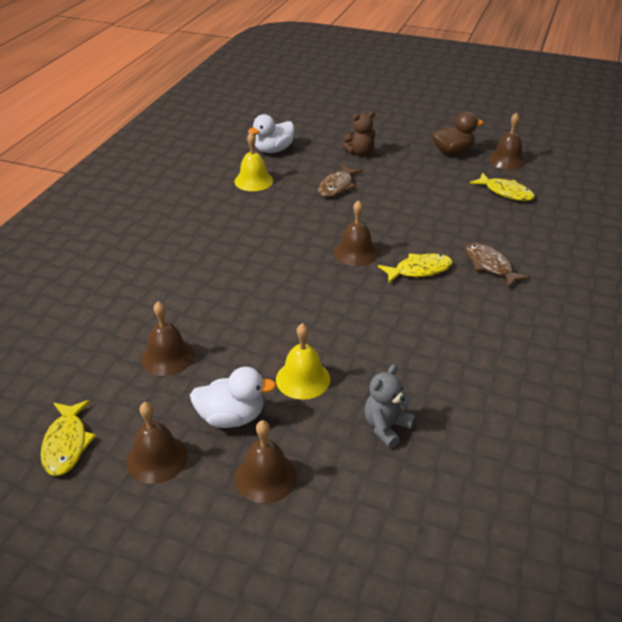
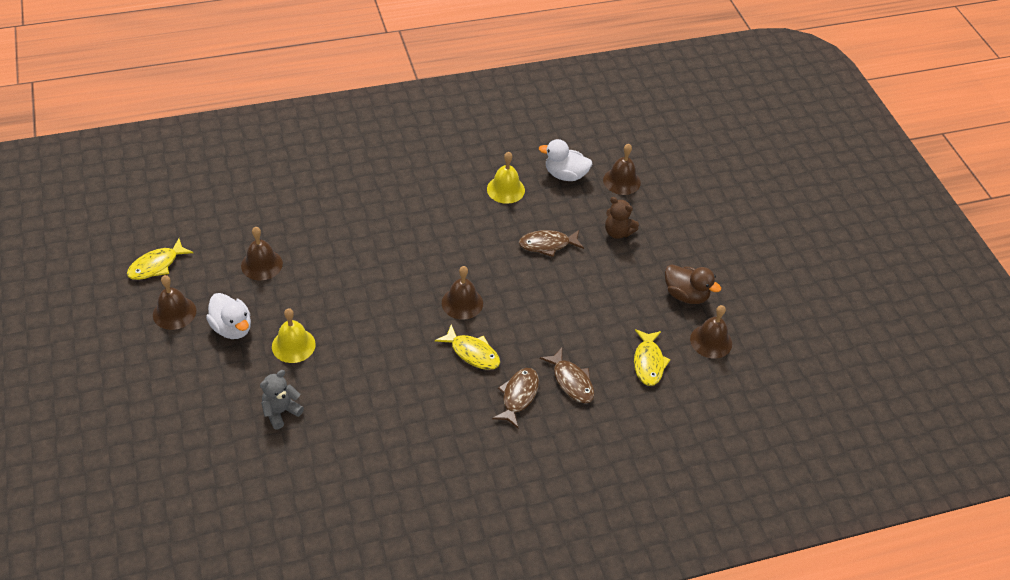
camera: 50 degrees right, 10 degrees up
(266, 477) = (195, 372): brown bell -> brown bell (621, 181)
(386, 427) = (281, 412): grey teddy bear -> grey teddy bear turned 45 degrees counterclockwise
(496, 233) = (571, 381): none -> brown fish

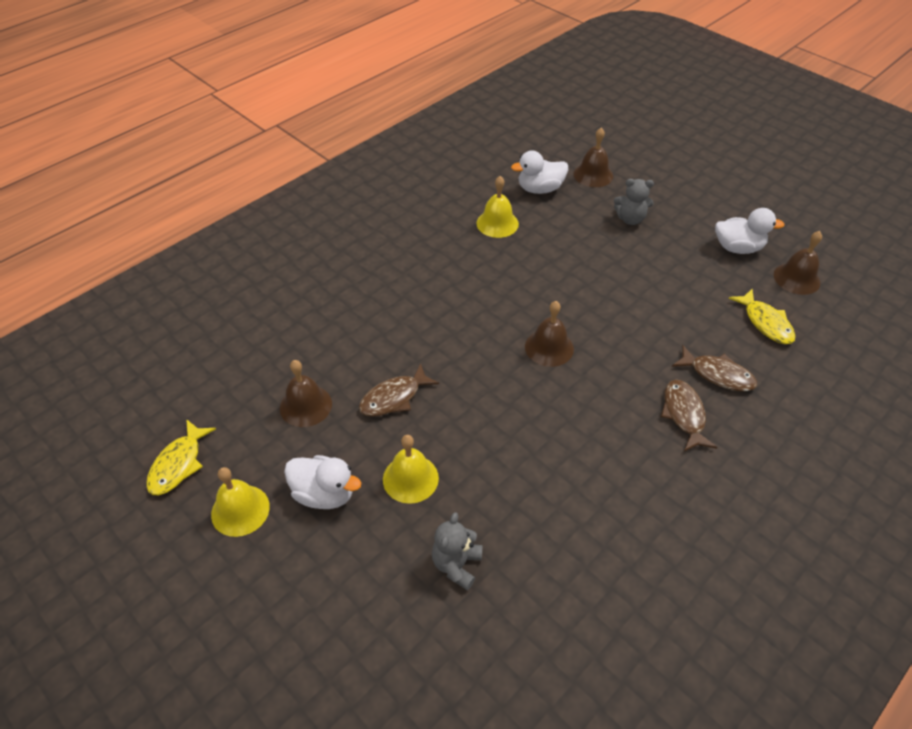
camera: 25 degrees left, 0 degrees up
(174, 312) = (240, 510): brown bell -> yellow bell
(472, 353) = (602, 393): yellow fish -> none
(547, 245) = (579, 256): brown fish -> brown fish (394, 398)
(618, 232) = (630, 219): brown teddy bear -> grey teddy bear
(686, 295) = (738, 248): brown duck -> white duck

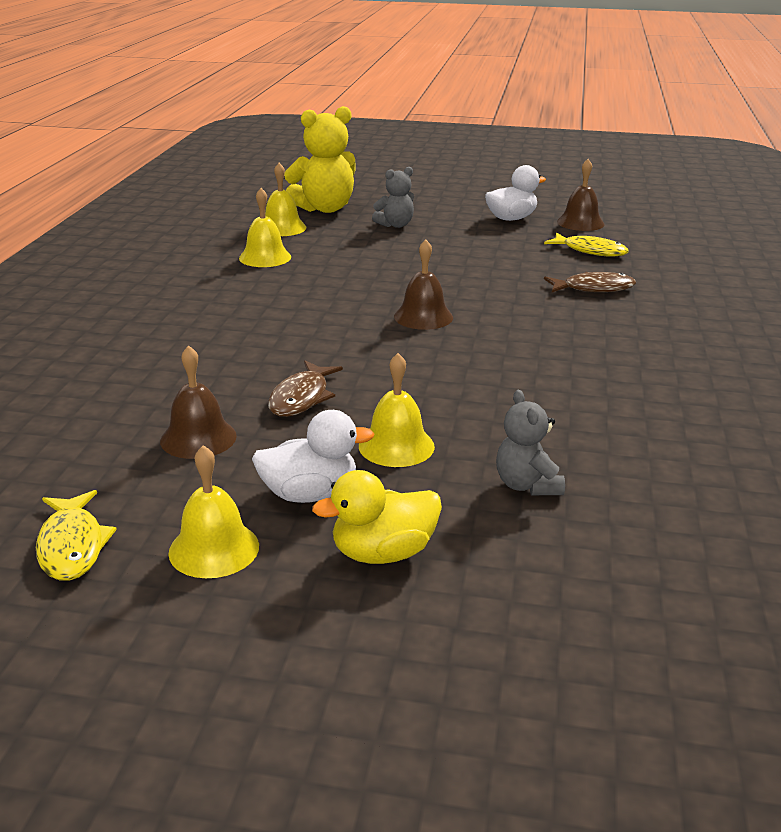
camera: 35 degrees left, 20 degrees down
(321, 571) = (383, 553): none -> yellow duck
(540, 189) = (282, 228): white duck -> yellow bell
(593, 175) = (324, 208): brown bell -> yellow teddy bear
(683, 414) = (598, 318): brown fish -> none

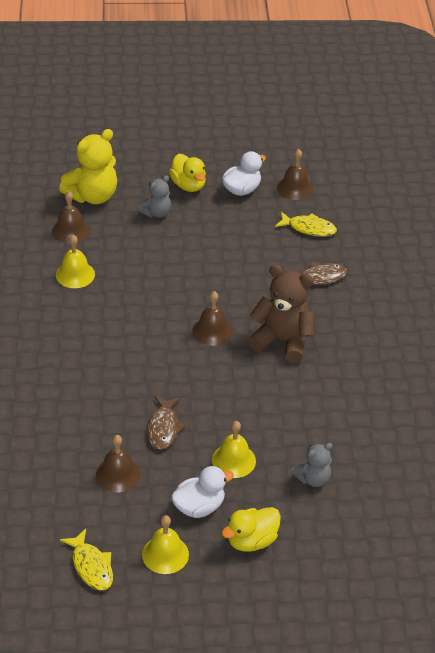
camera: 15 degrees left, 15 degrees up
(282, 228) = (70, 230): yellow bell -> brown bell
(445, 211) = (188, 185): none -> yellow duck
(523, 335) = (282, 341): none -> brown teddy bear
(527, 485) = (313, 479): grey teddy bear -> grey teddy bear turned 90 degrees counterclockwise

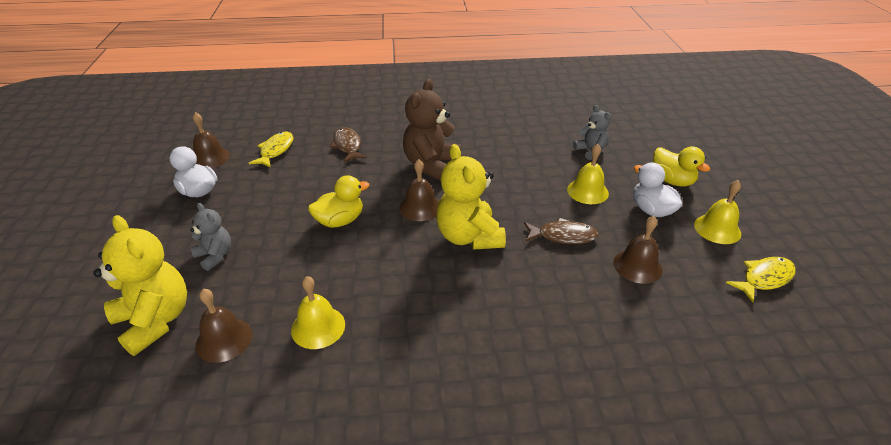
camera: 90 degrees left, 5 degrees down
(167, 362) = (469, 237): none -> yellow teddy bear
(188, 185) = (172, 231): yellow duck -> yellow duck (340, 221)

